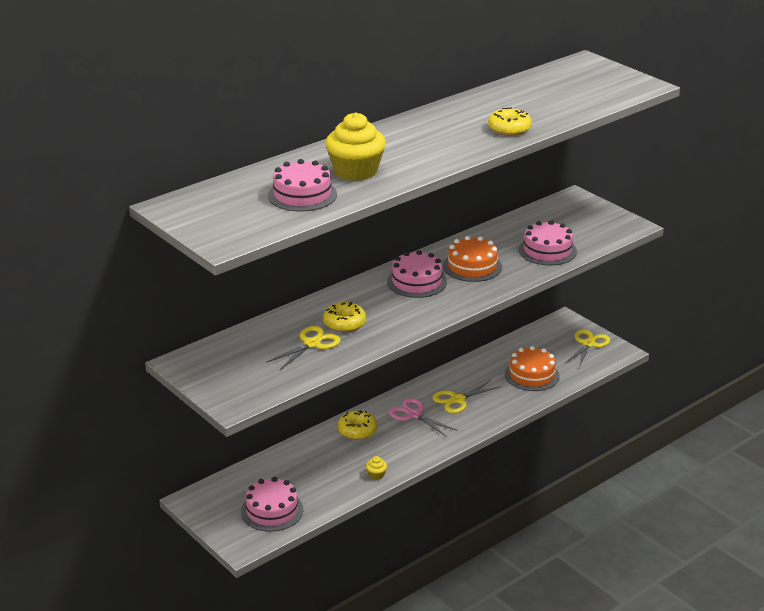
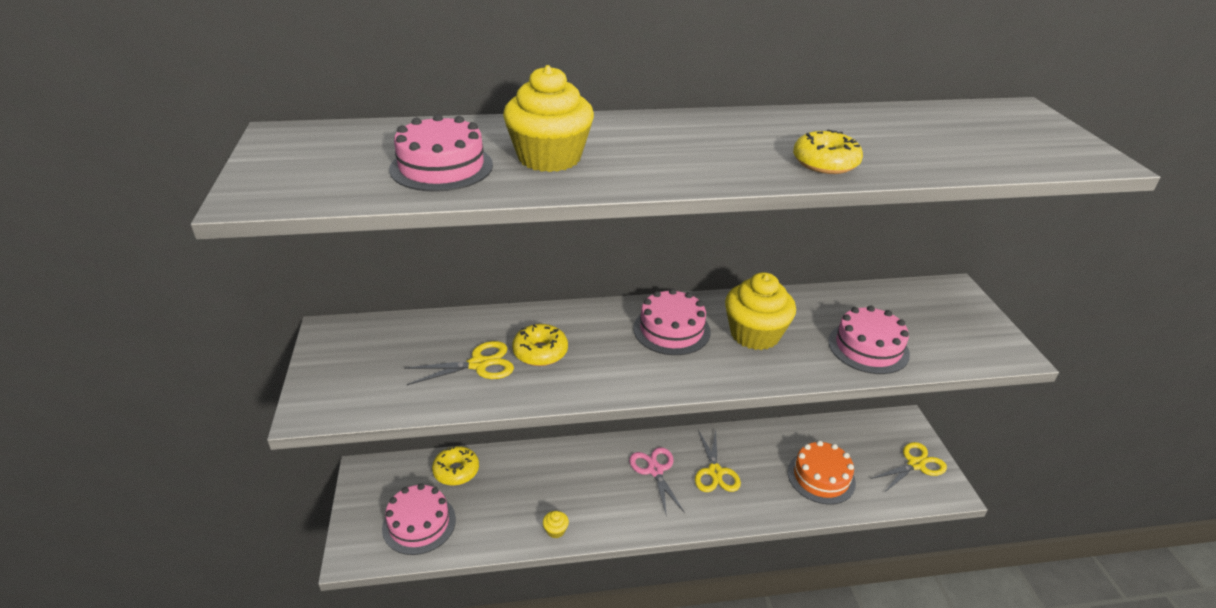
camera: 30 degrees right, 5 degrees up
(357, 431) = (583, 463): yellow donut -> yellow donut (456, 471)
(457, 400) = (715, 472): yellow scissors -> yellow scissors turned 90 degrees counterclockwise
(472, 266) = (755, 334): orange cake -> yellow cupcake

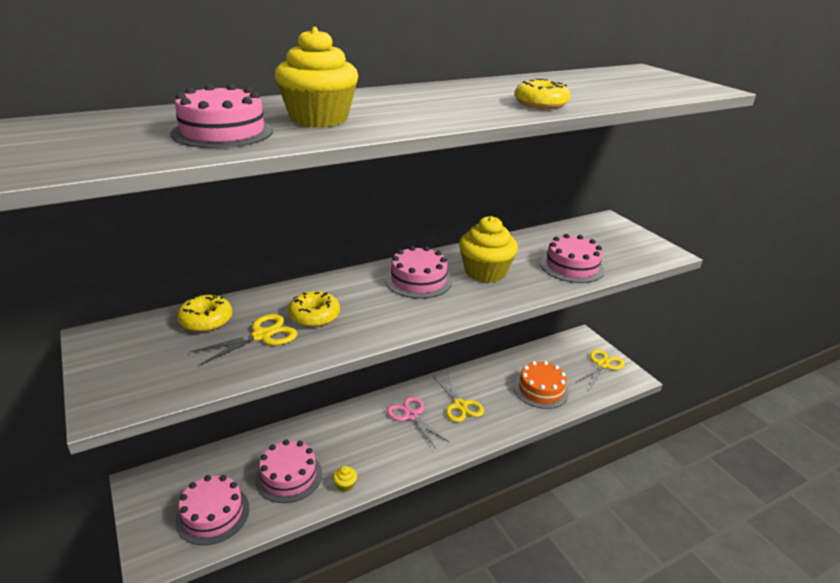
camera: 20 degrees left, 5 degrees down
(456, 471) = (233, 459): yellow donut -> yellow donut (206, 320)
(503, 504) = (289, 476): none -> pink cake

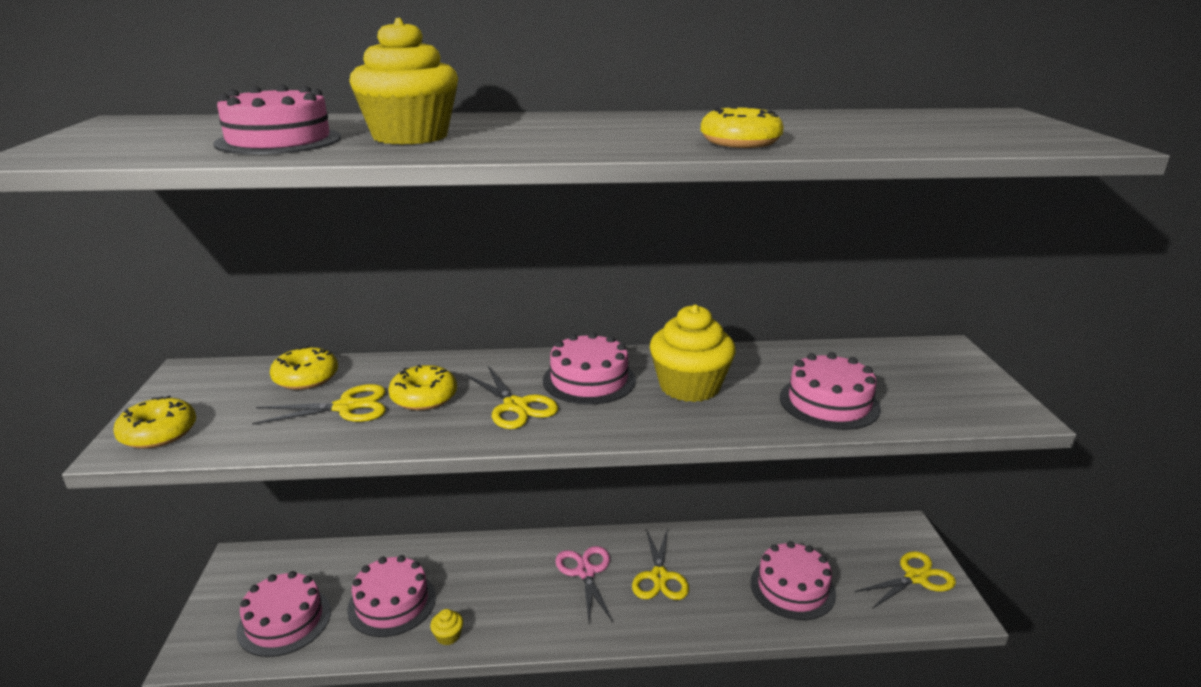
camera: 25 degrees right, 5 degrees down
(123, 390) = (158, 433): none -> yellow donut
(385, 308) = (516, 406): none -> yellow scissors
(541, 390) = (792, 588): orange cake -> pink cake

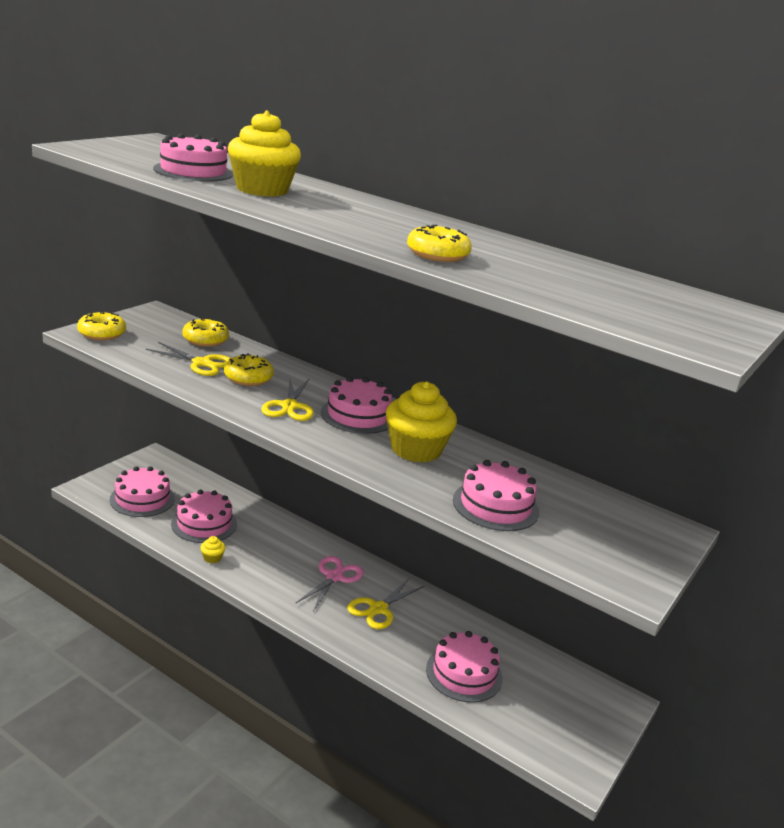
camera: 35 degrees right, 0 degrees up
(916, 577) = (575, 731): yellow scissors -> none

